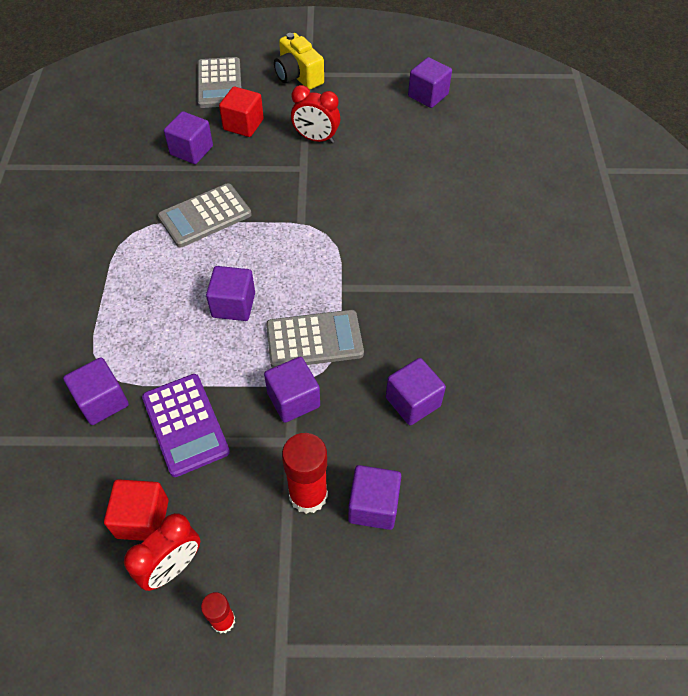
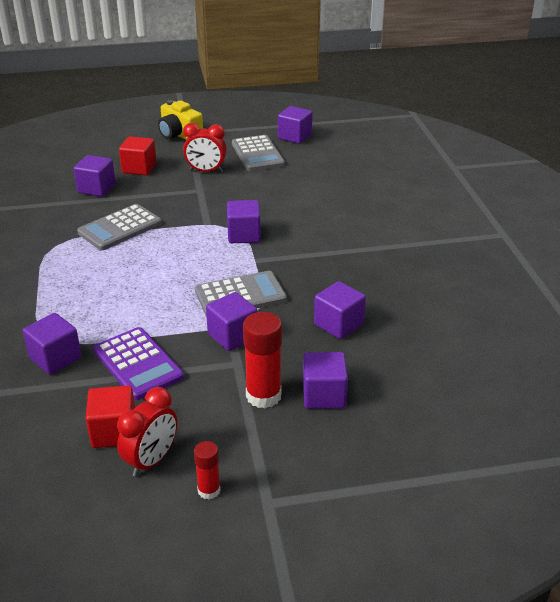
camera: 10 degrees left, 20 degrees down
(219, 83) = (110, 145): grey calculator -> grey calculator (257, 154)
(233, 305) = (161, 281): purple cube -> purple cube (244, 235)

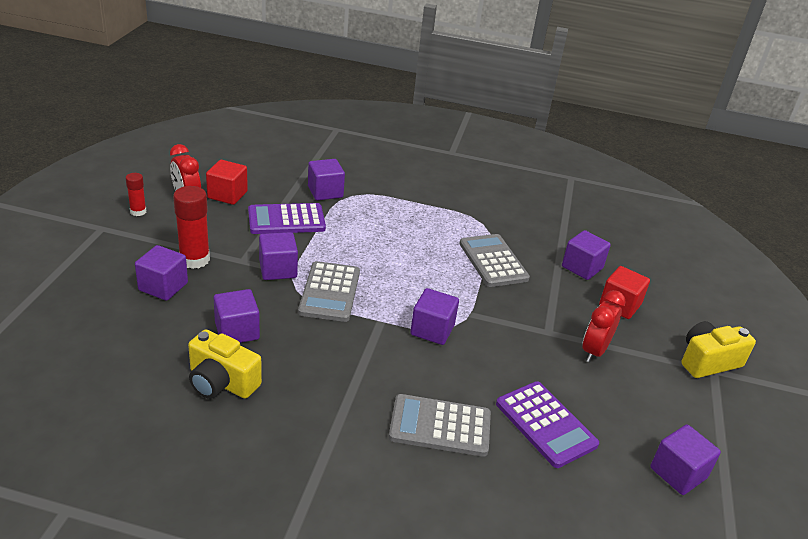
camera: 110 degrees right, 0 degrees up
(257, 154) = (628, 411): grey calculator -> grey calculator (440, 426)
(298, 177) = (545, 424): none -> purple calculator
(400, 308) = (221, 382): none -> yellow camera

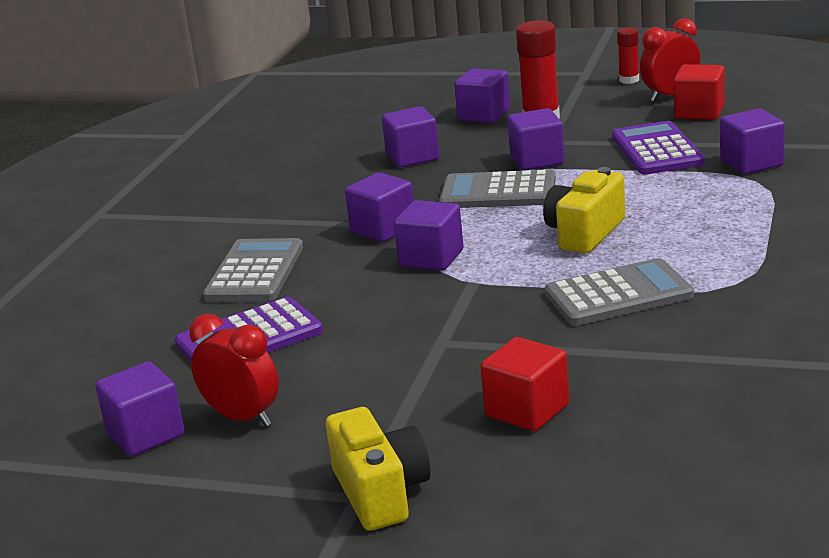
camera: 100 degrees right, 10 degrees down
(221, 382) = (330, 162): yellow camera -> yellow camera (585, 233)
(582, 267) = (634, 376): purple cube -> purple cube (383, 229)
(594, 351) = (399, 379): red clock -> red clock (243, 418)

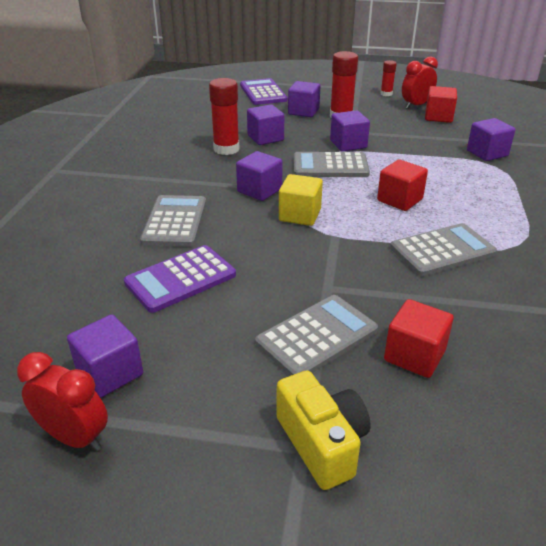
camera: 10 degrees left, 10 degrees up
(243, 418) = (189, 357): red clock -> red clock (75, 437)
(349, 175) = (226, 149): none -> red glue stick
(408, 394) = (317, 337): none -> grey calculator
(431, 258) = (300, 215): purple cube -> yellow cube
(585, 233) = (399, 200): yellow camera -> red cube
(657, 150) = (423, 141): purple calculator -> purple calculator (263, 93)

